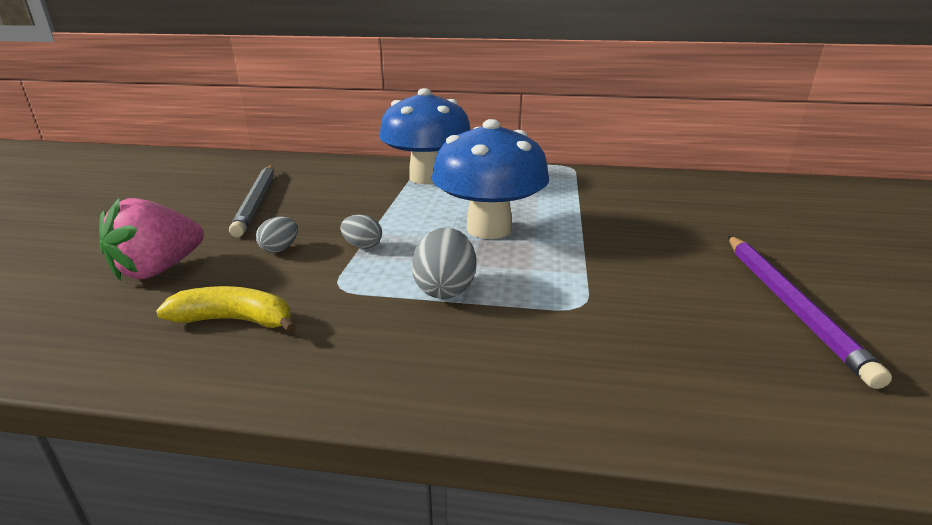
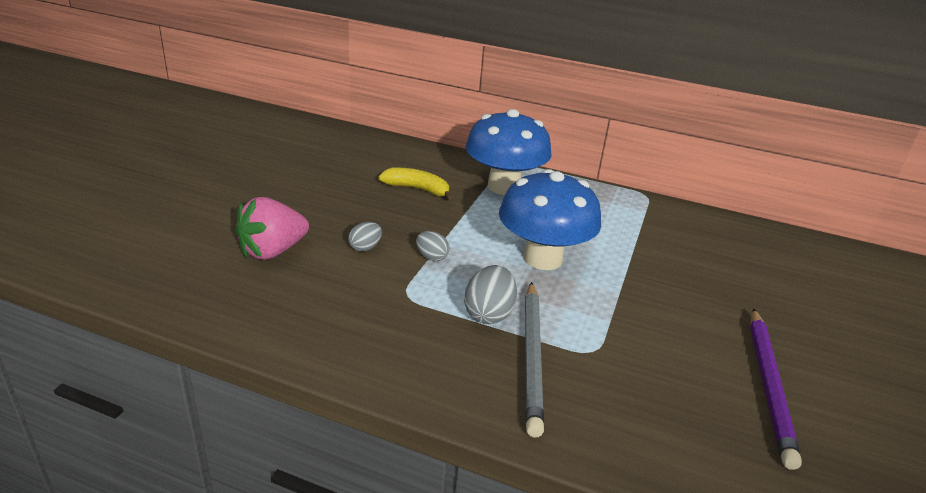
camera: 10 degrees right, 5 degrees up
(235, 320) = (327, 311): yellow banana -> yellow banana (417, 189)
(256, 201) = (350, 190): grey pencil -> grey pencil (532, 356)

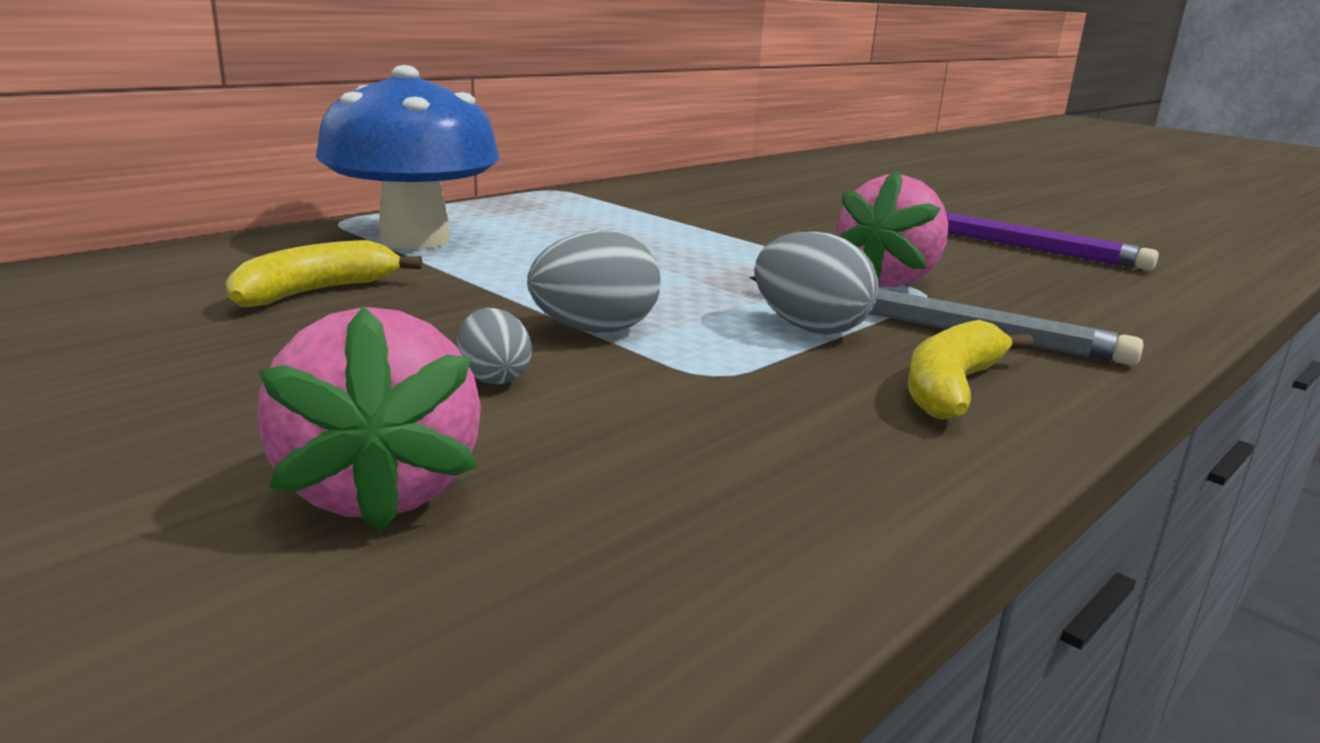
camera: 65 degrees left, 10 degrees down
(431, 257) = (595, 330): grey egg -> grey egg, size x1.64
(444, 365) = (952, 387): none -> yellow banana
(542, 258) = (671, 266): blue mushroom -> none
(602, 334) = (888, 280): none -> pink strawberry

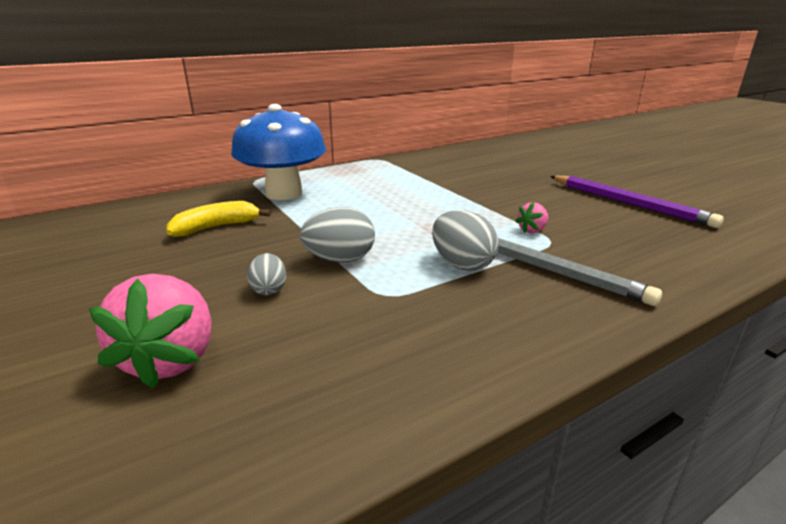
camera: 15 degrees right, 5 degrees up
(888, 280) = (532, 230): pink strawberry -> pink strawberry, size x0.48
(952, 387) = (522, 314): yellow banana -> none

